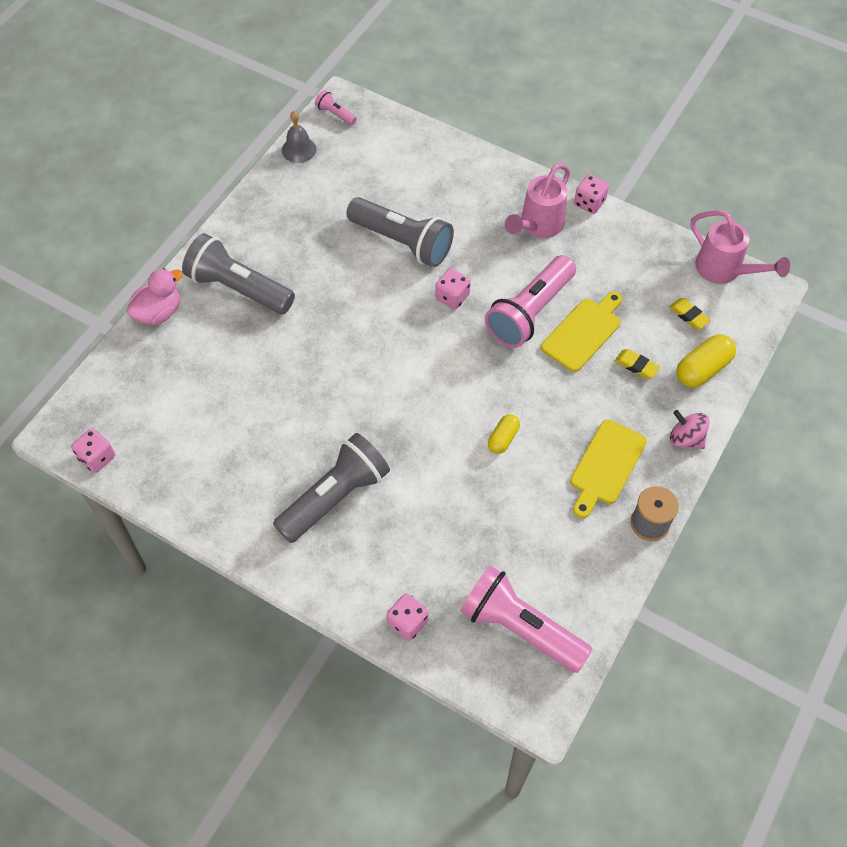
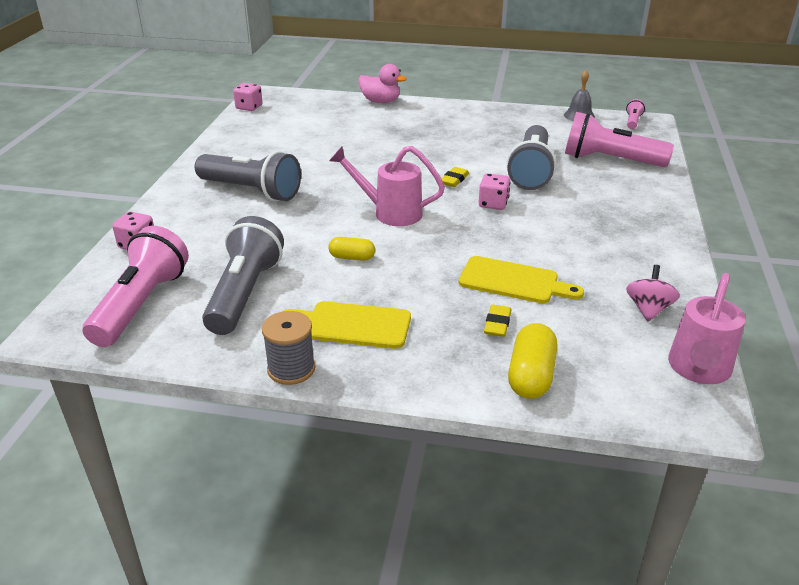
camera: 70 degrees right, 25 degrees down
(238, 288) = (424, 121): grey flashlight -> grey flashlight (244, 293)
(530, 312) = (511, 246): pink flashlight -> pink flashlight (610, 160)
(537, 226) = (621, 232): pink watering can -> pink watering can (389, 212)
(589, 203) = (686, 256): pink dice -> none
(686, 438) = (421, 378): pink spinning top -> pink spinning top (648, 309)
(688, 315) = (601, 351): yellow eraser -> yellow eraser (454, 180)
(702, 369) = (531, 376): yellow capsule -> yellow capsule turned 75 degrees clockwise

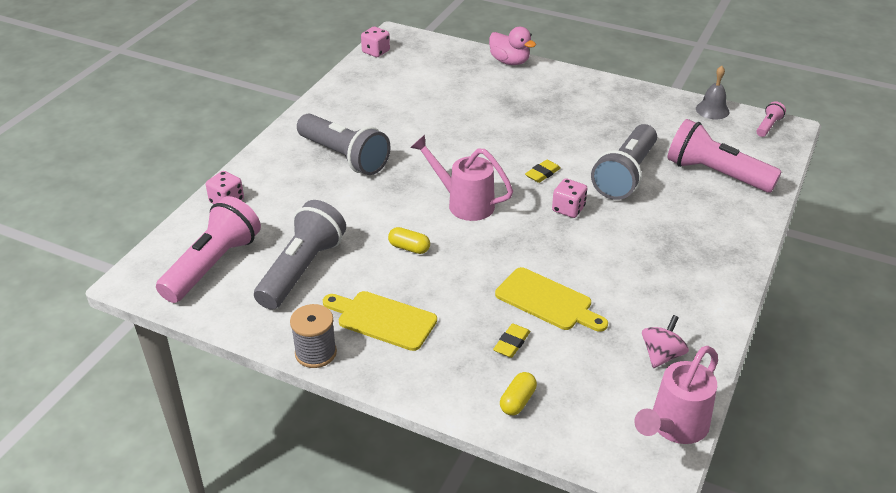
camera: 15 degrees right, 5 degrees up
(531, 376) = (517, 401): yellow capsule -> yellow capsule, size x0.62

